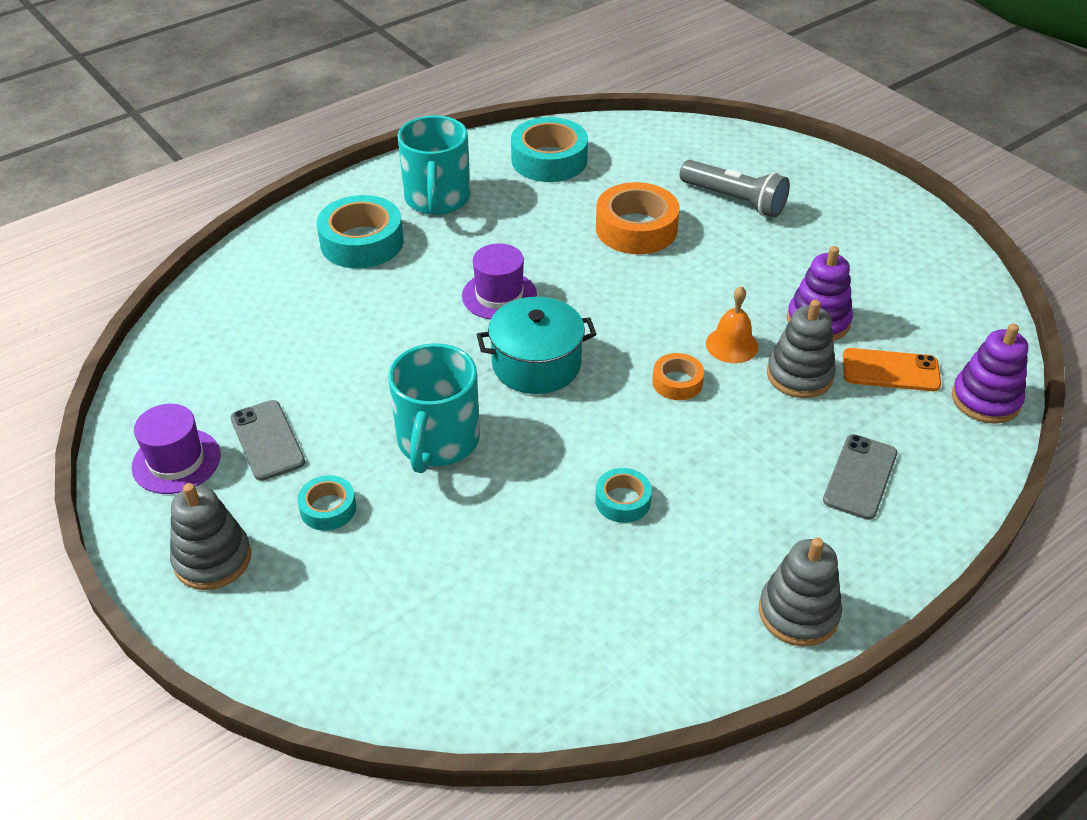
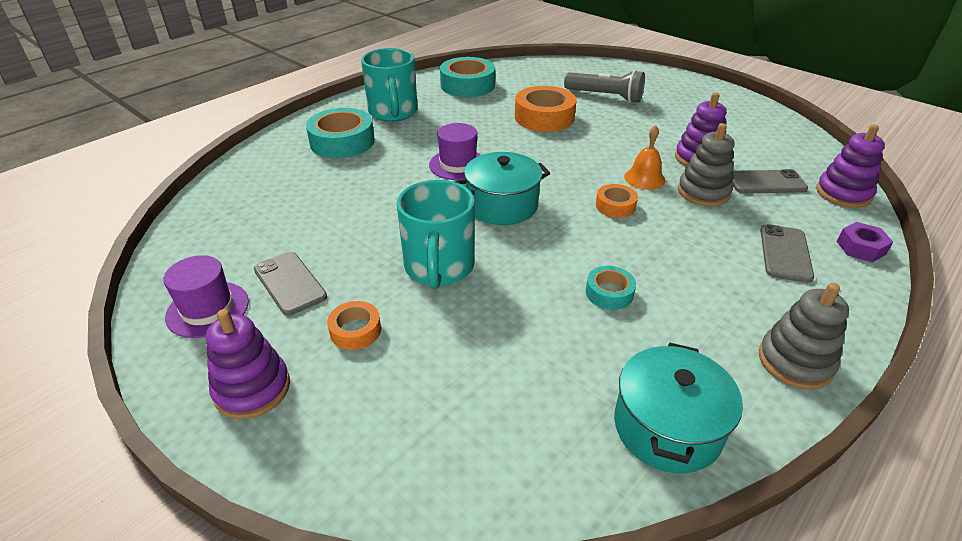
camera: 10 degrees left, 5 degrees down
(212, 559) = (252, 389): grey stacking toy -> purple stacking toy
(328, 508) = (355, 330): turquoise tape -> orange tape
(623, 662) = (667, 427): none -> turquoise pot
(890, 371) = (766, 183): orange phone -> grey phone
(961, 481) = (861, 248): none -> purple nut

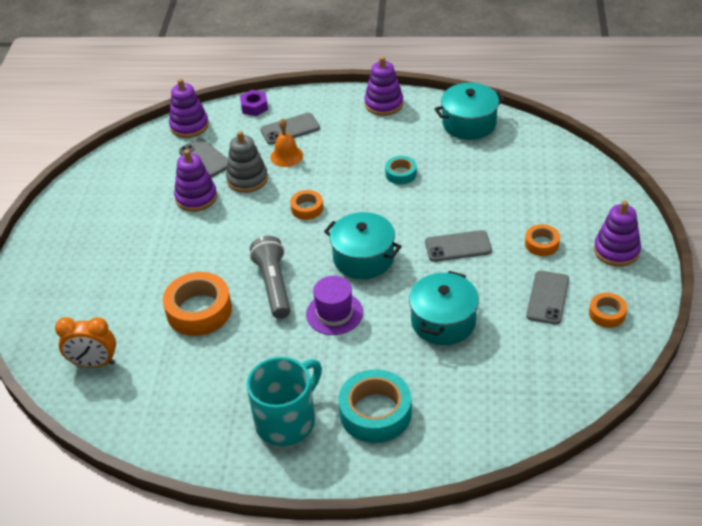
camera: 125 degrees left, 5 degrees up
(207, 309) = (607, 314): purple hat -> orange tape
(366, 208) = (443, 321): none -> turquoise pot
(439, 267) = (458, 246): turquoise mug -> grey phone
(467, 85) = (171, 407): turquoise tape -> none
(544, 75) = (94, 363): none -> orange clock
(605, 96) = (116, 294): grey flashlight -> grey flashlight (273, 285)
(644, 178) = (254, 211): orange bell -> orange bell (286, 156)
(795, 362) = (384, 104): grey stacking toy -> purple stacking toy

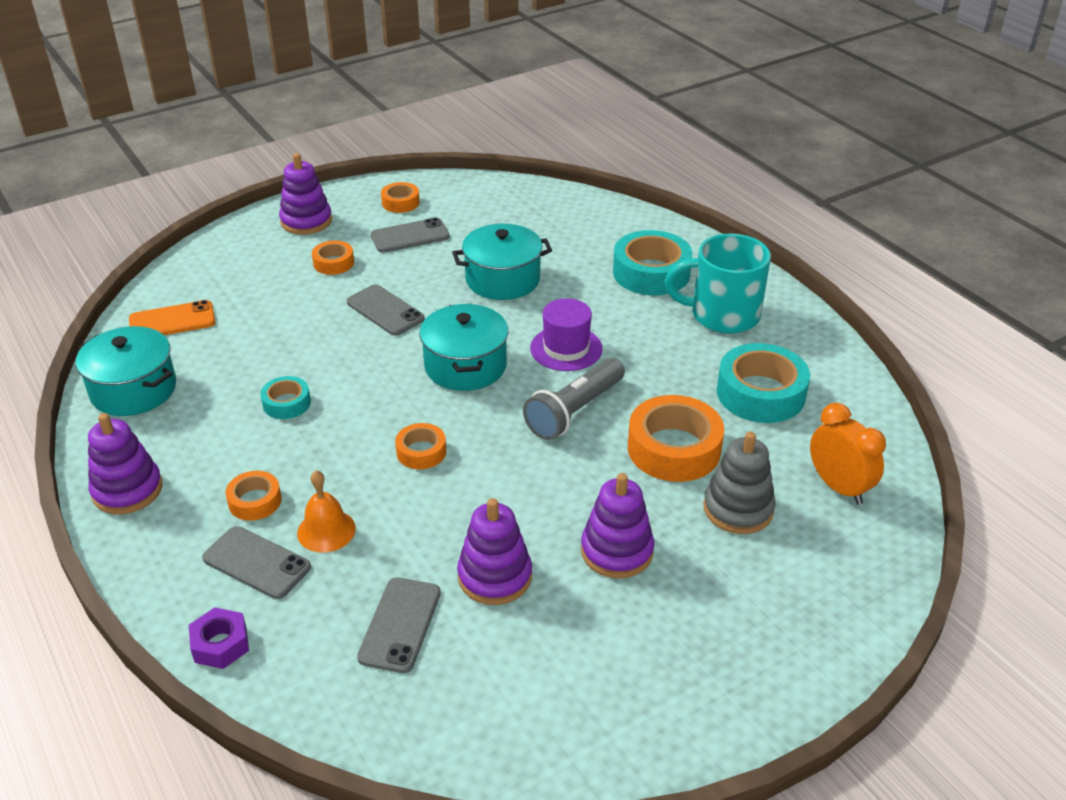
camera: 130 degrees left, 5 degrees down
(189, 126) = (331, 705): purple stacking toy -> purple stacking toy (617, 551)
(196, 383) = (760, 393): none -> turquoise tape
(247, 179) = (410, 544): grey stacking toy -> grey stacking toy (738, 509)
(332, 140) = (255, 501): none -> orange tape
(529, 153) = (172, 321): none -> orange phone

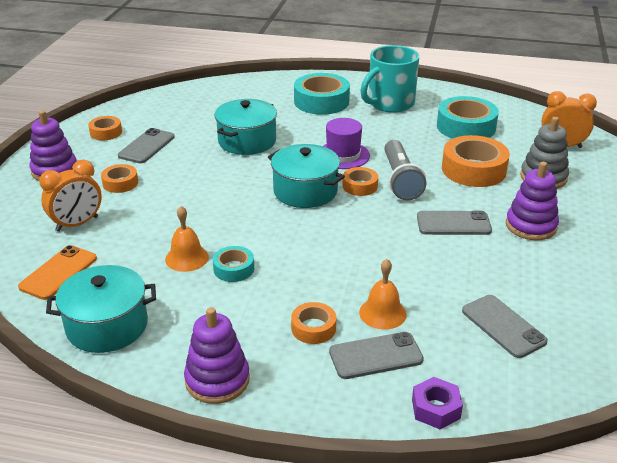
camera: 45 degrees left, 5 degrees down
(246, 284) = (77, 224): none -> orange clock
(270, 368) = (187, 258): none -> orange bell
(385, 311) = (204, 190): grey phone -> grey phone (453, 224)
(421, 452) = (360, 244): orange tape -> orange tape (360, 186)
(495, 576) = (503, 273): purple stacking toy -> none

